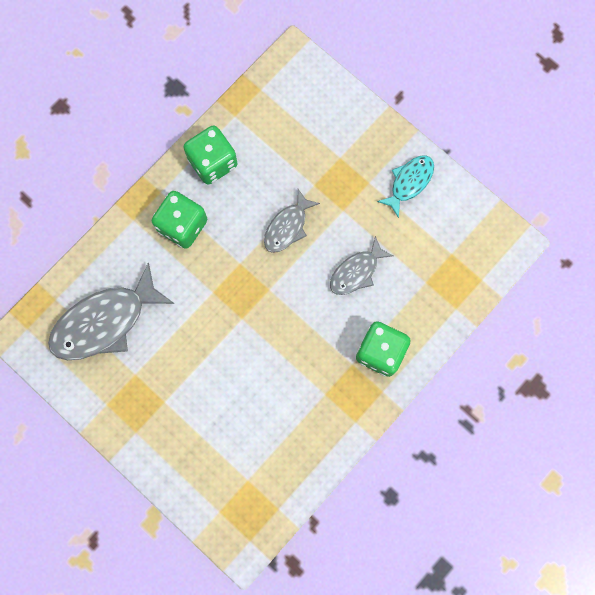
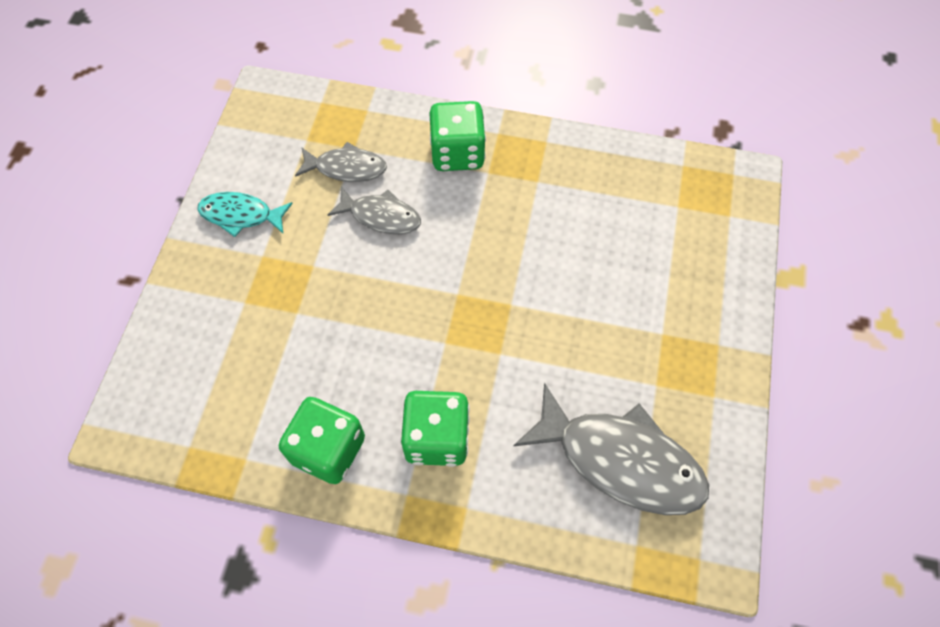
camera: 120 degrees left, 15 degrees down
(287, 227) = (367, 314): grey fish -> grey fish (346, 168)

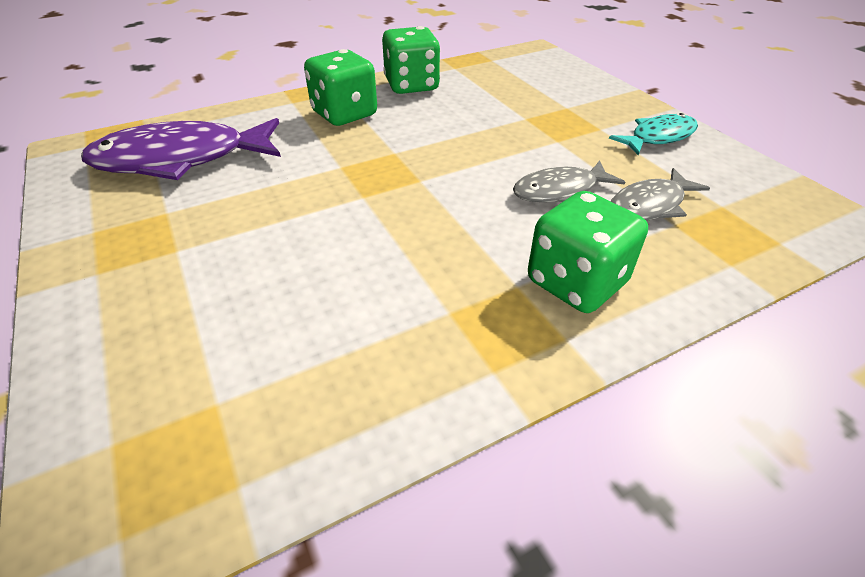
camera: 140 degrees right, 20 degrees down
(620, 460) = (181, 159): grey fish -> purple fish

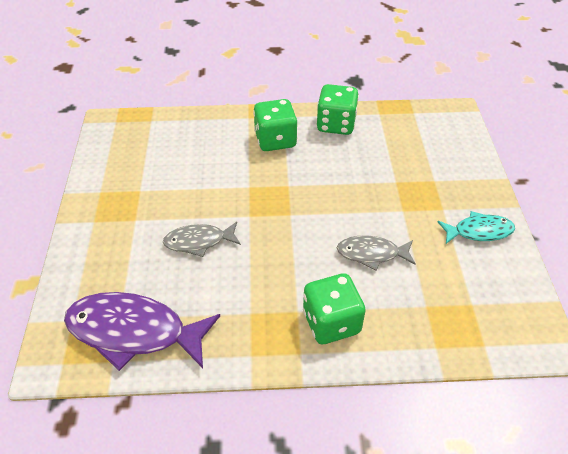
camera: 25 degrees right, 5 degrees up
(181, 159) = (162, 150): purple fish -> purple fish (134, 331)
(650, 205) = (421, 286): grey fish -> grey fish (199, 241)

